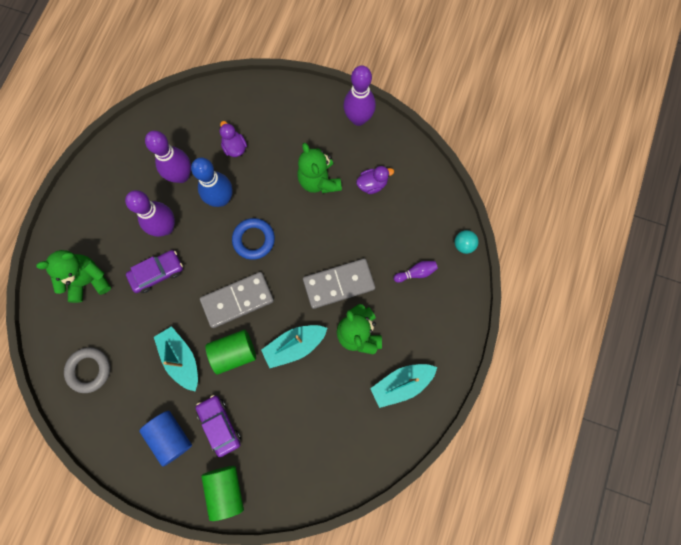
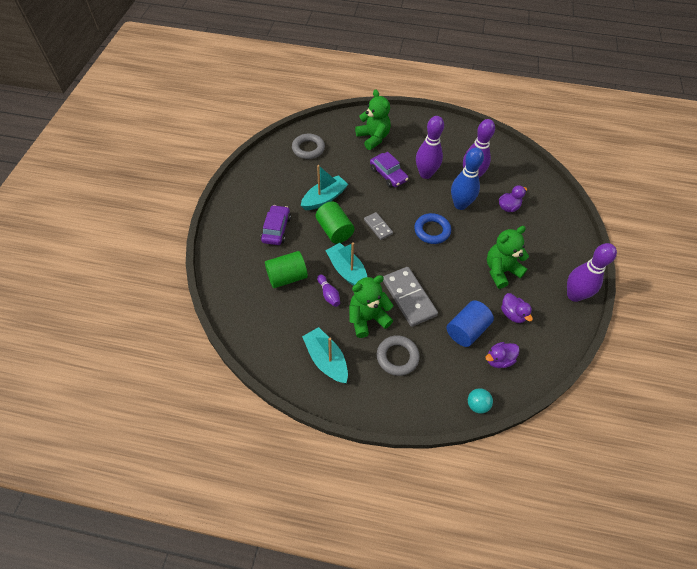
camera: 80 degrees right, 20 degrees down
(171, 436) = (265, 201): blue cylinder -> blue cylinder (466, 330)
(219, 425) = (276, 229): purple car -> purple car turned 45 degrees counterclockwise
(226, 489) = (227, 240): green cylinder -> green cylinder (287, 277)
(237, 300) = (378, 227): grey domino -> grey domino, size x0.55
(406, 310) = (397, 357): none -> grey ring
(416, 273) = (436, 362): purple bowling pin -> purple bowling pin (329, 294)
(420, 212) = (499, 360): none -> purple duck

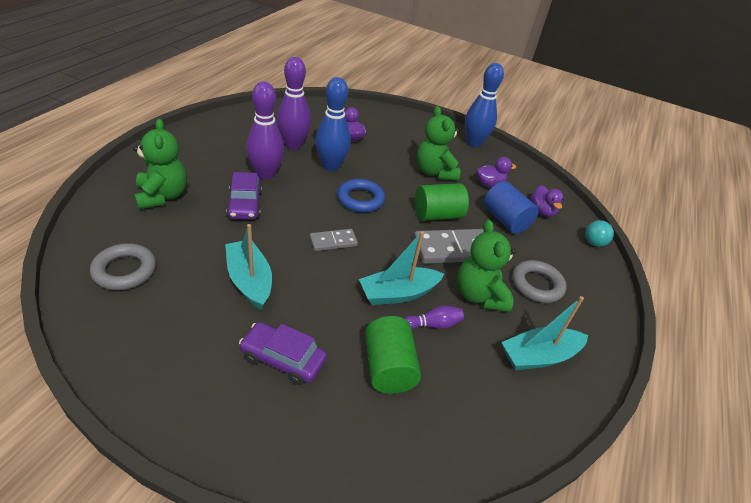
camera: 80 degrees left, 15 degrees down
(334, 230) = (319, 286): green cylinder -> green cylinder (437, 215)
(373, 138) = (162, 196): green teddy bear -> green teddy bear turned 90 degrees clockwise
(388, 174) = (245, 204): purple car -> purple car turned 105 degrees clockwise
(574, 295) = (474, 143): purple bowling pin -> blue bowling pin

